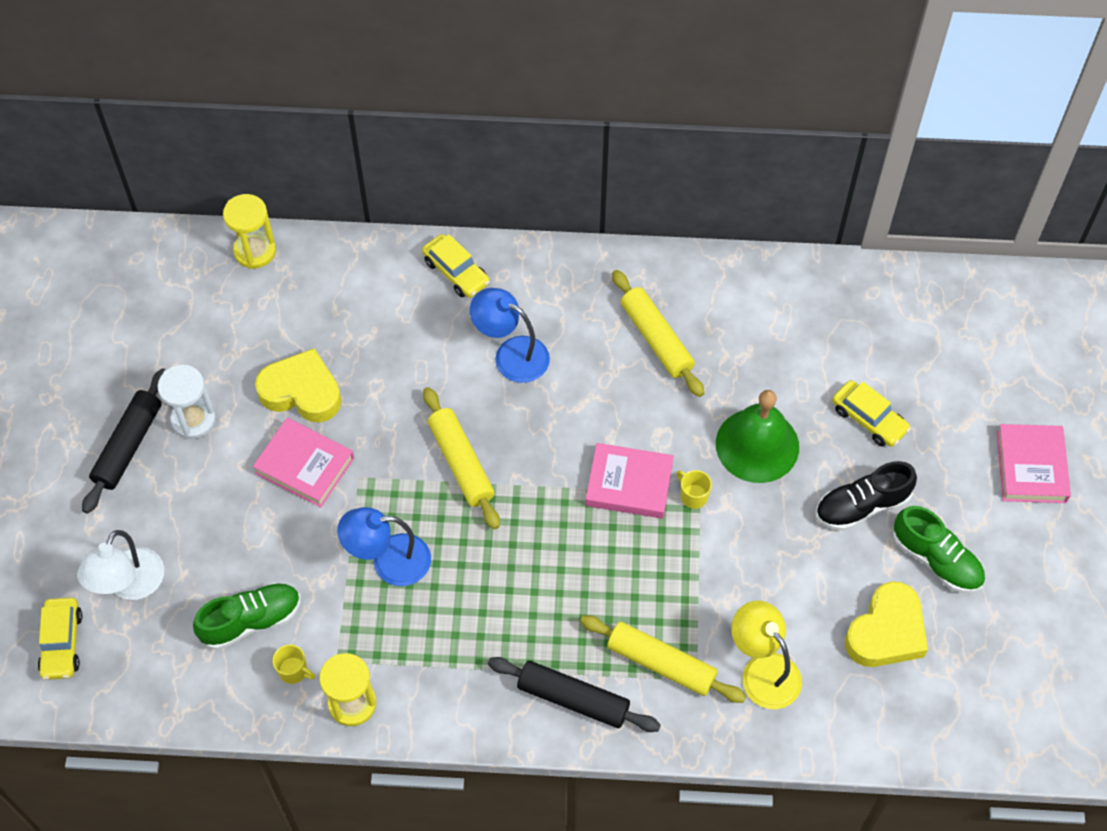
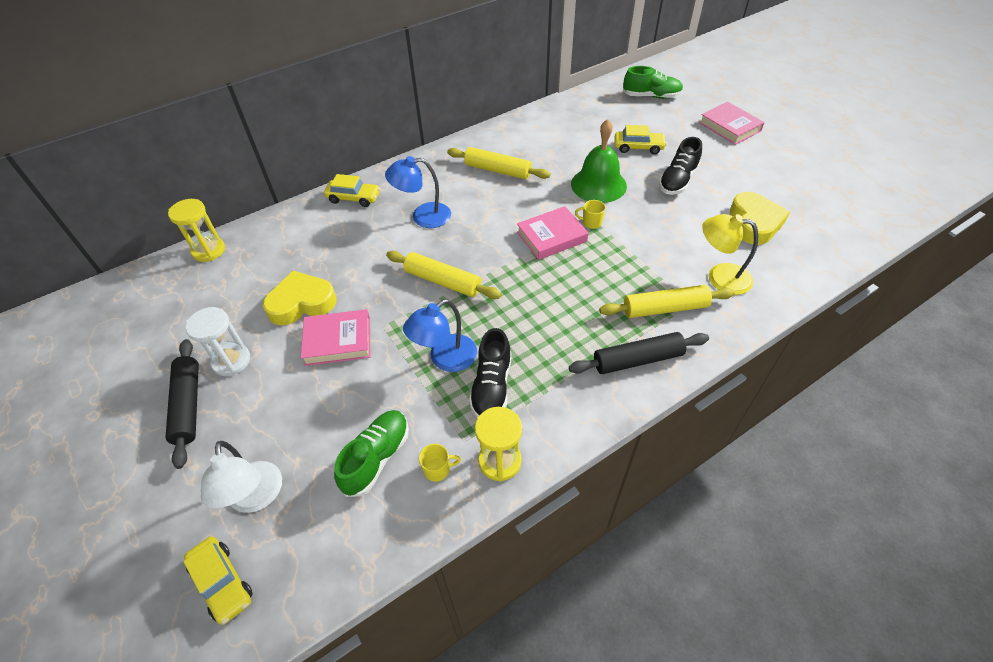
camera: 35 degrees left, 10 degrees down
(407, 623) = (492, 386): none -> black shoe
(936, 560) = (737, 182): green shoe -> green shoe (651, 96)

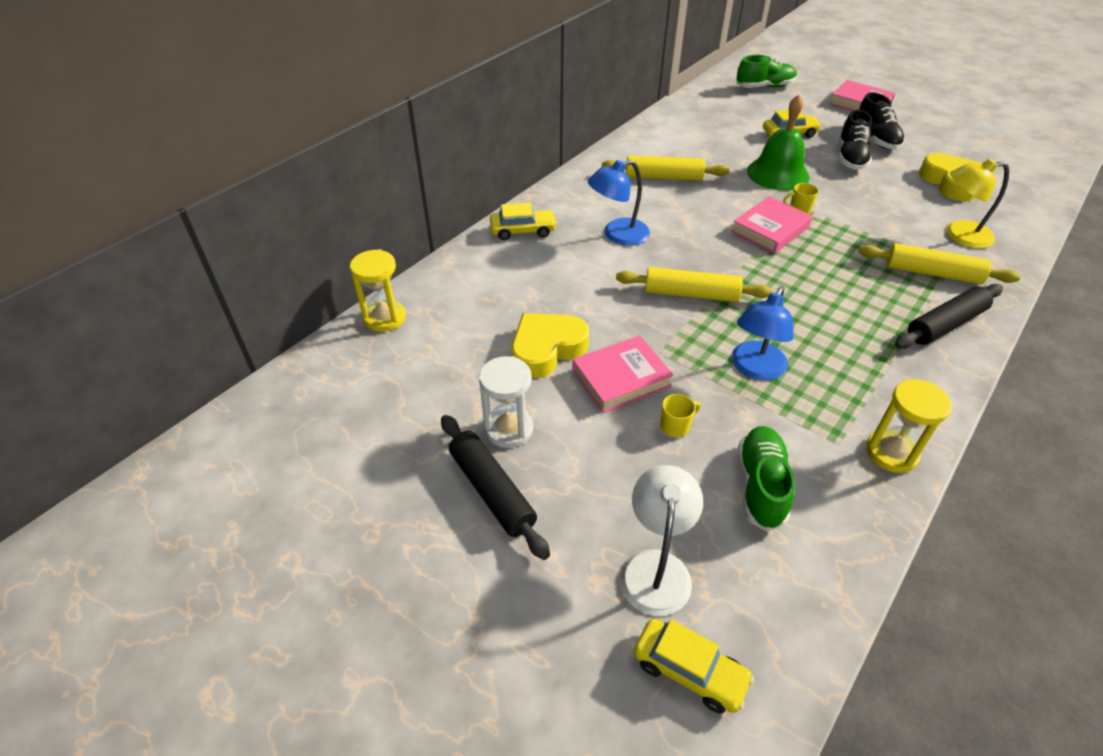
camera: 20 degrees left, 5 degrees down
(256, 498) = (656, 567): white lamp -> white lamp turned 135 degrees counterclockwise
(438, 469) = (835, 479): yellow mug -> yellow mug (675, 426)
(492, 386) = (824, 383): black shoe -> black shoe (876, 138)
(665, 308) = (932, 273): yellow rolling pin -> yellow rolling pin turned 45 degrees clockwise

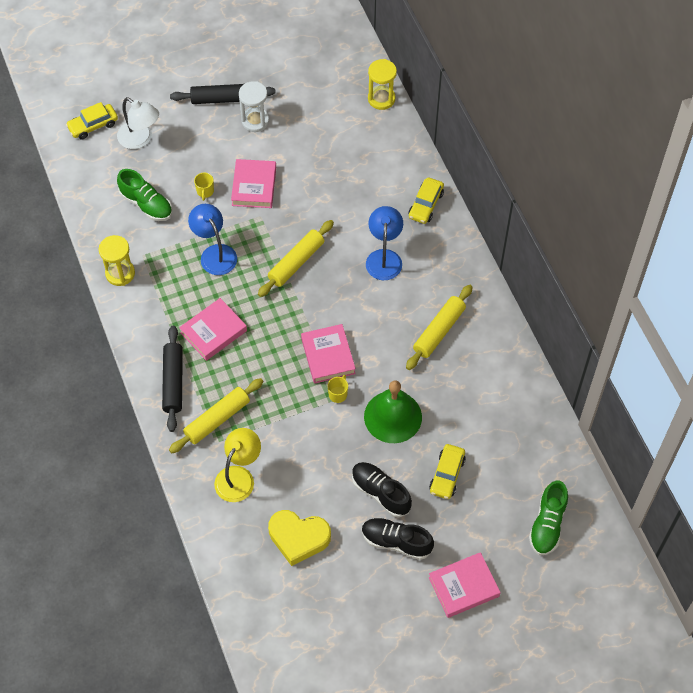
camera: 120 degrees right, 15 degrees up
(546, 349) = (301, 163): yellow heart -> none
(849, 321) = (213, 331): none -> pink book

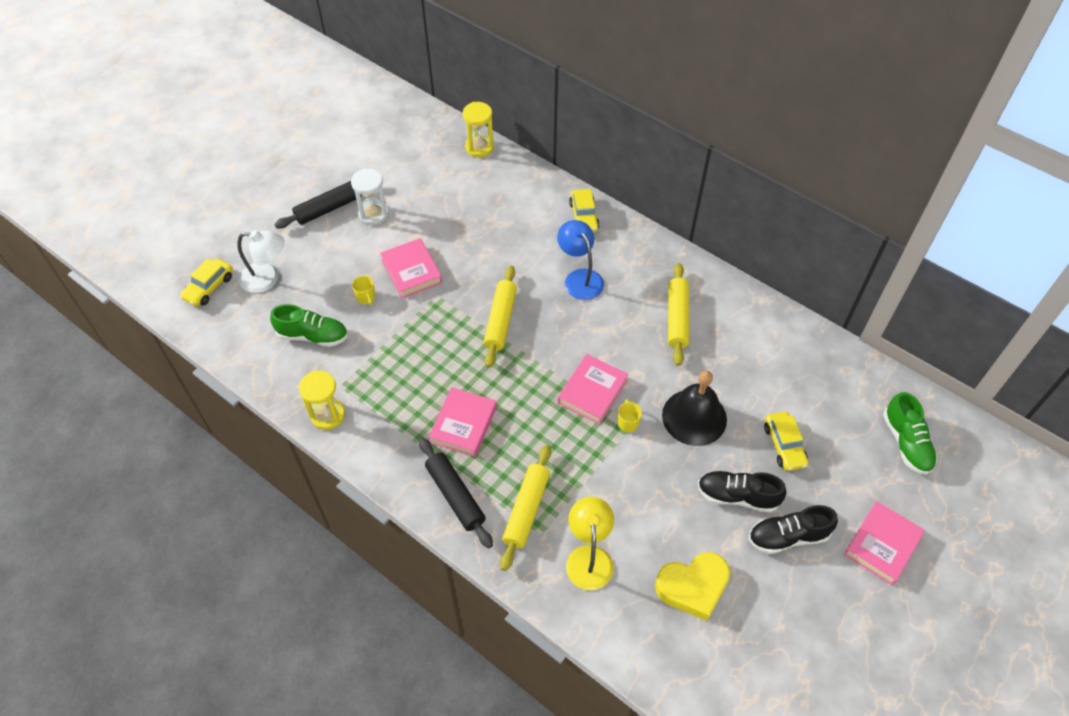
camera: 30 degrees left, 5 degrees down
(215, 253) = (414, 350): blue lamp -> none
(328, 356) = (592, 391): pink book -> pink book turned 75 degrees clockwise
(393, 416) = (694, 417): green bell -> black bell

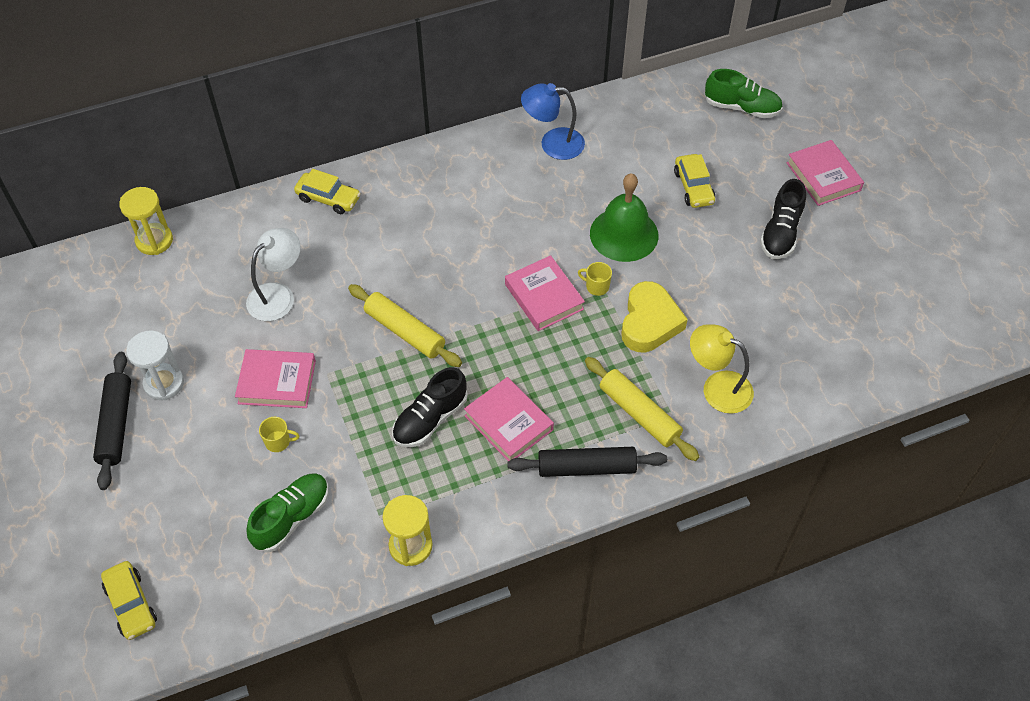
camera: 60 degrees left, 0 degrees up
(267, 279) = (170, 533): white lamp -> white lamp (278, 295)
(580, 278) = (403, 240): blue lamp -> blue lamp (553, 143)
(677, 318) = (508, 190): yellow rolling pin -> none
(693, 587) = (790, 324): yellow heart -> yellow heart (649, 322)
(694, 417) = (624, 234): black bell -> green bell
(737, 496) = (722, 246): black shoe -> black shoe (430, 419)
(784, 445) = (693, 187): yellow car -> yellow car turned 60 degrees clockwise

